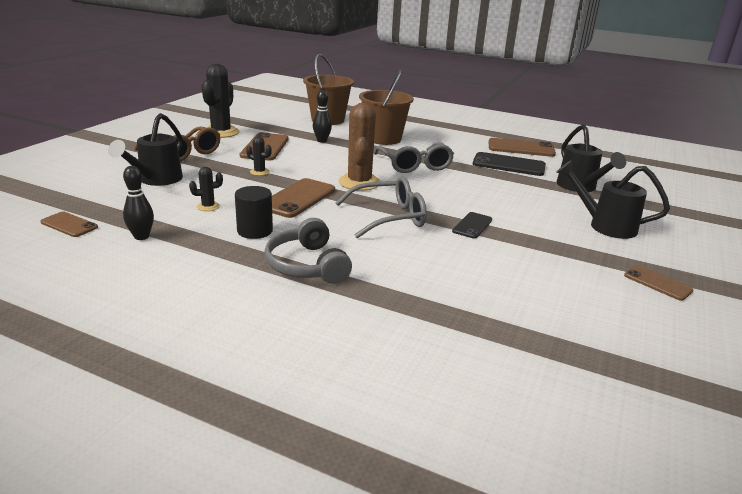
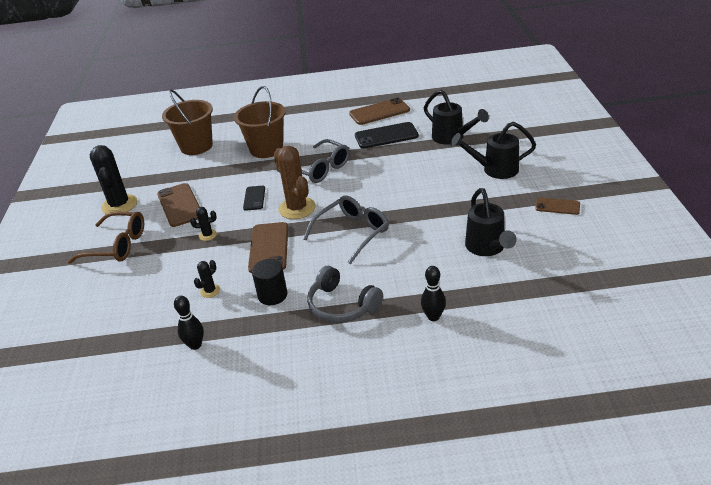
camera: 25 degrees left, 10 degrees up
(69, 225) = (122, 365): brown phone -> none
(156, 180) = (133, 286): black watering can -> black watering can (487, 248)
(322, 141) = (219, 175): black bowling pin -> black bowling pin (433, 317)
(472, 225) = (414, 212): black phone -> black phone (254, 198)

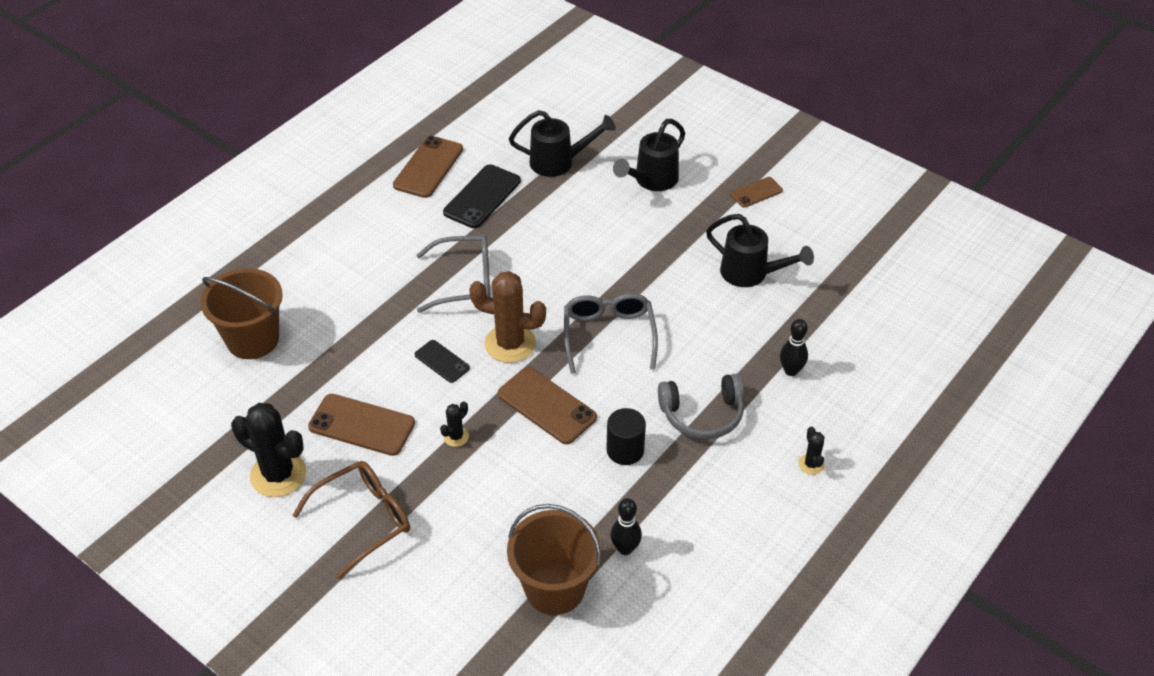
camera: 50 degrees left, 10 degrees up
(210, 291) = (556, 490): black cactus -> black cactus (811, 464)
(266, 149) = (358, 291): brown bucket -> brown bucket (554, 588)

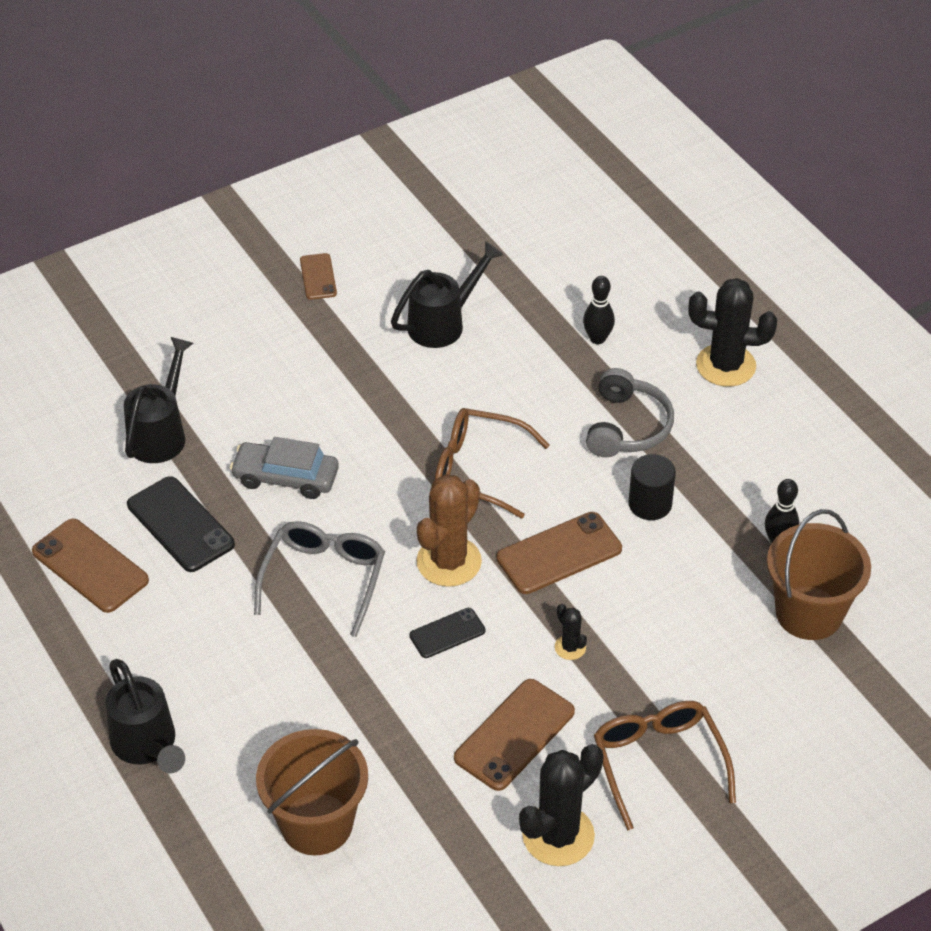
camera: 70 degrees left, 0 degrees up
(549, 234) = (286, 478): none -> grey car
(609, 335) = (478, 470): grey glasses -> brown glasses
(651, 180) = (245, 358): black watering can -> black watering can (147, 746)
(811, 464) = (725, 365): black cactus -> black cactus, size x2.14

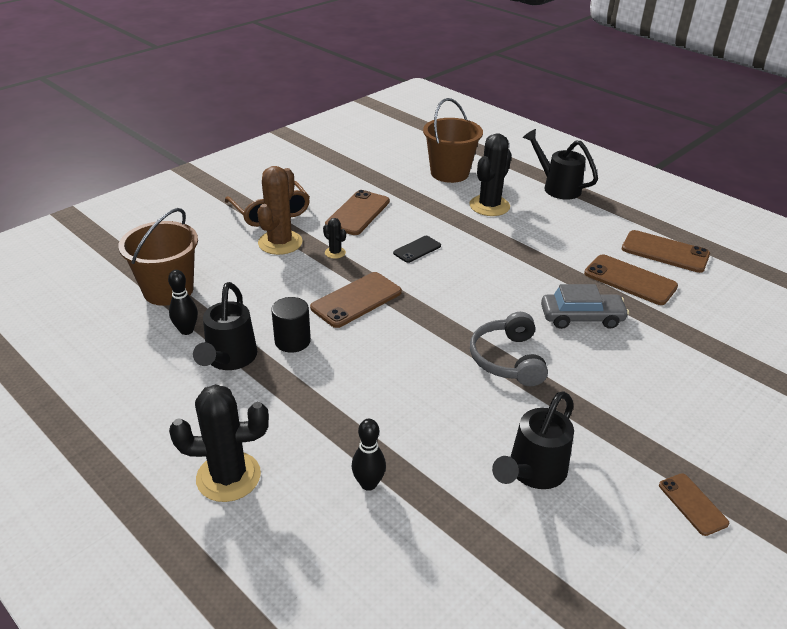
camera: 165 degrees right, 10 degrees down
(161, 433) = (699, 333): black watering can -> black watering can (229, 359)
(180, 524) = (630, 280): black phone -> brown phone
(324, 579) = (512, 265): grey glasses -> none
(449, 562) = (433, 285): brown cactus -> brown cactus (280, 243)
(478, 470) = (438, 345): brown glasses -> none
(558, 835) = (322, 182): black cactus -> black cactus (489, 206)
(627, 427) = (321, 398): grey headphones -> grey headphones (507, 359)

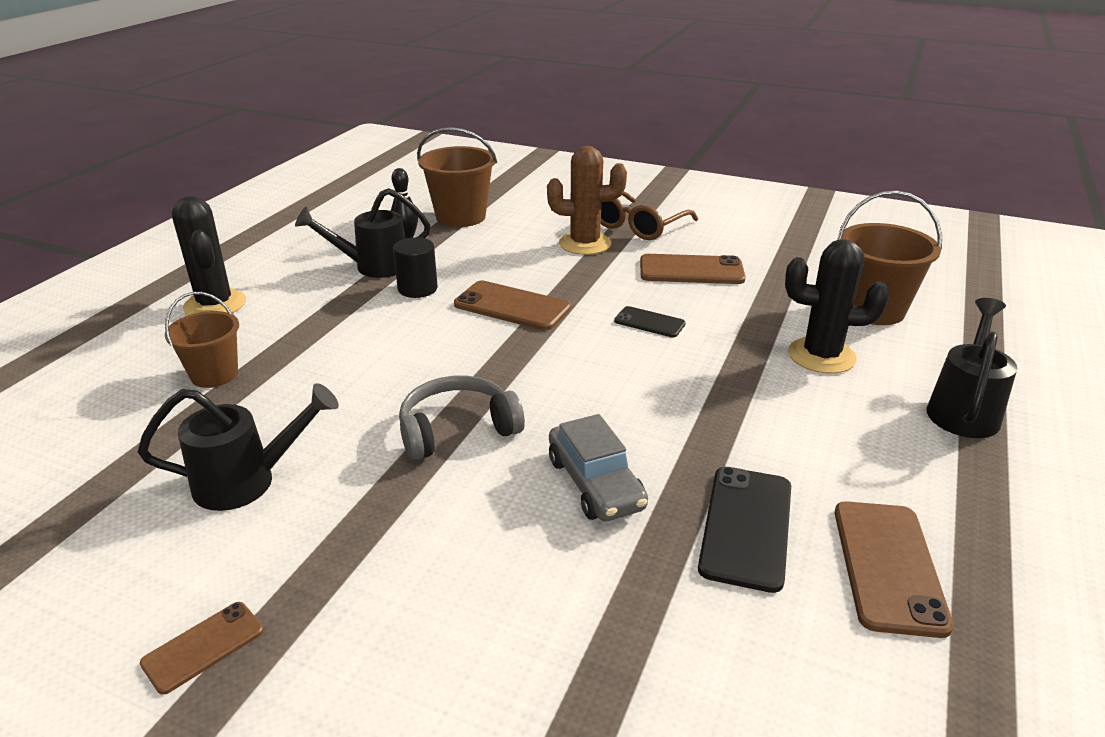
camera: 70 degrees right, 5 degrees down
(335, 253) = (593, 275): black cactus -> none
(368, 484) = (214, 375): black bowling pin -> brown bucket
(532, 472) = (247, 481): black watering can -> black watering can turned 150 degrees clockwise
(630, 280) = (746, 527): brown phone -> black phone

